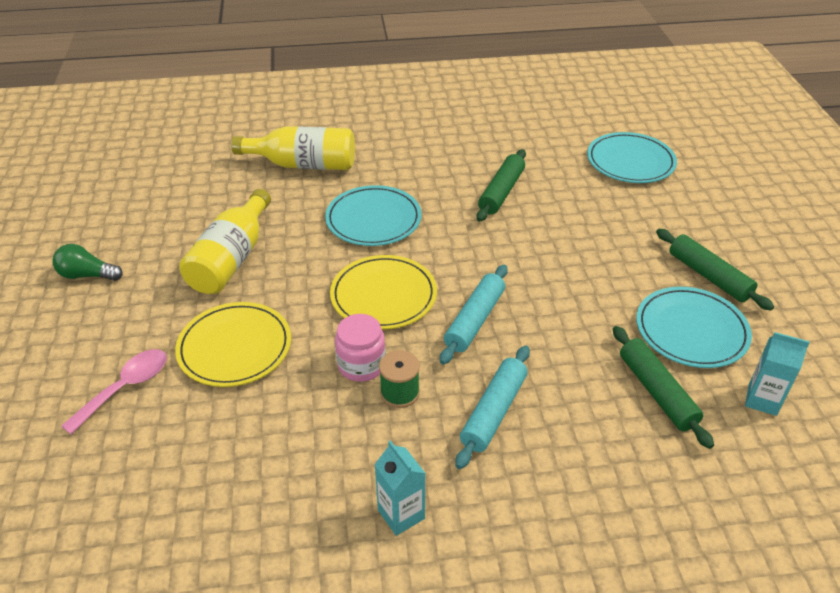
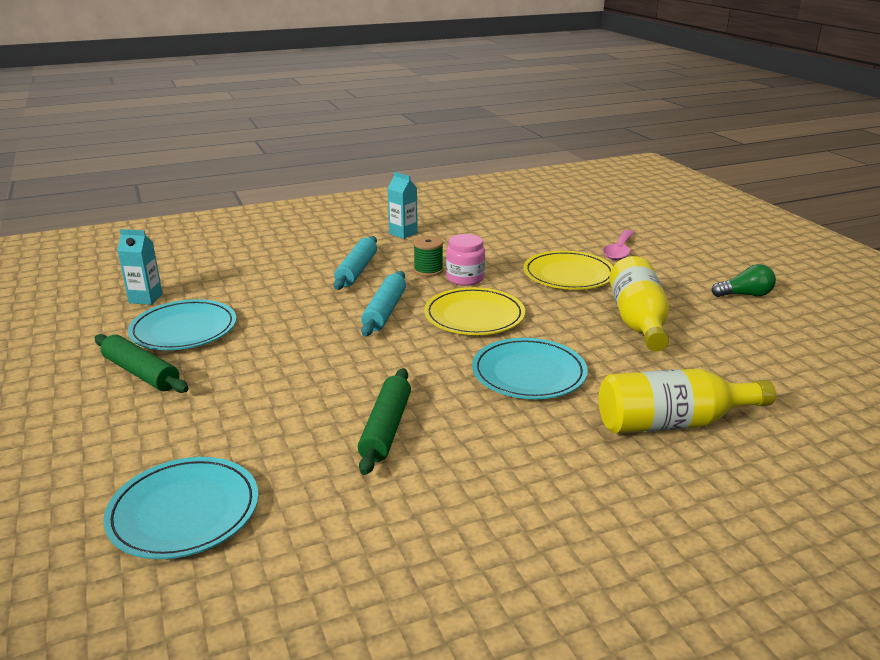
camera: 165 degrees right, 15 degrees down
(656, 392) = (230, 293): green rolling pin -> none

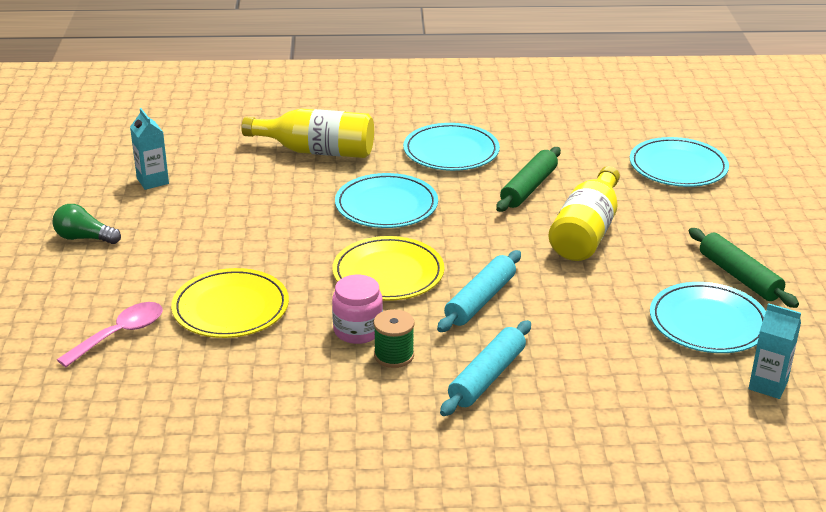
camera: 160 degrees left, 5 degrees up
(403, 233) = (382, 451): turquoise carton -> turquoise carton (152, 181)
(512, 462) = (451, 151): none -> turquoise plate
(638, 321) = (233, 232): yellow bottle -> yellow bottle (586, 232)

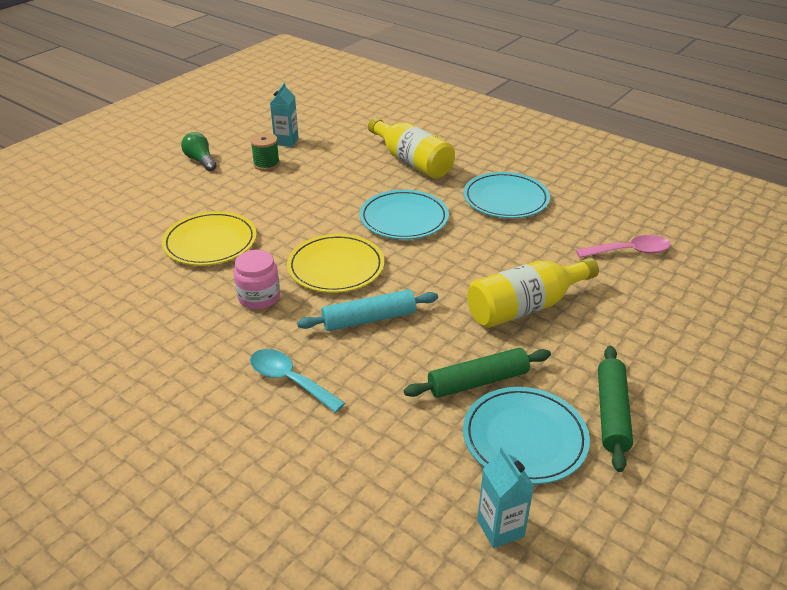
camera: 40 degrees right, 5 degrees up
(120, 334) = (131, 228): pink spoon -> pink spoon (629, 252)
(394, 355) = (255, 328): green spool -> green spool (266, 164)
(487, 377) = (290, 380): turquoise rolling pin -> turquoise spoon
(528, 188) = (527, 251): green rolling pin -> green rolling pin (478, 382)
(678, 167) = (685, 290): turquoise plate -> none

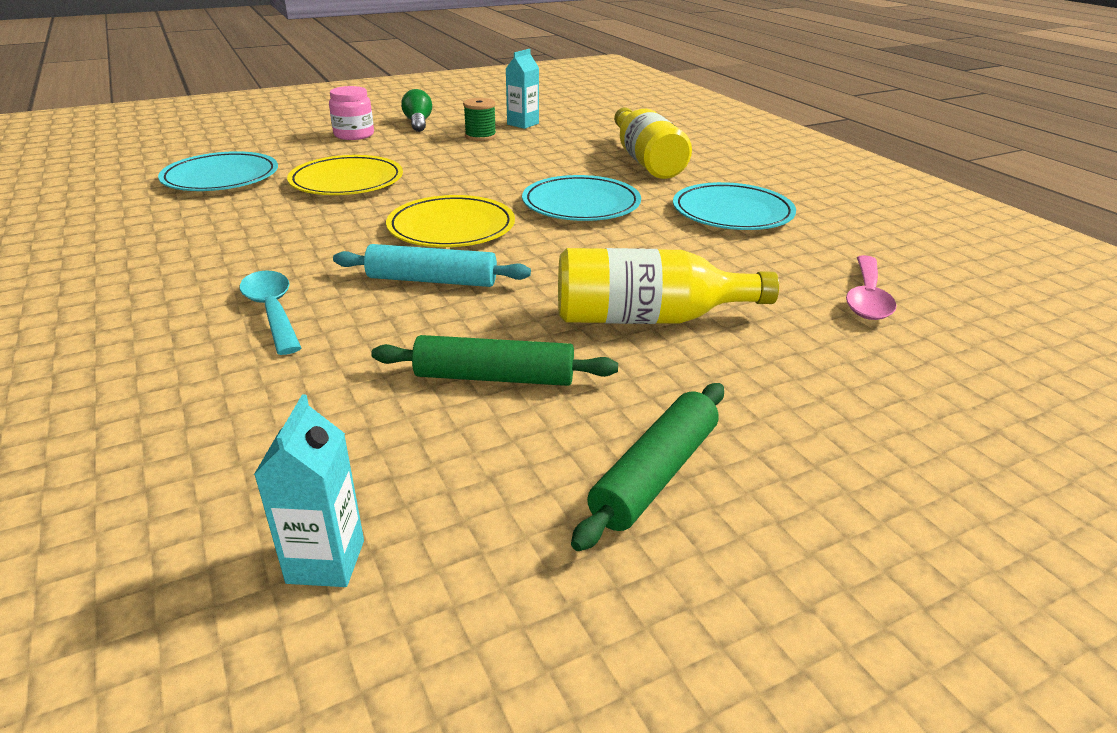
camera: 25 degrees right, 5 degrees down
(259, 297) = (336, 233): pink jar -> pink jar (354, 135)
(524, 438) = (488, 461): turquoise plate -> turquoise plate (221, 177)
(629, 252) = (866, 298): pink spoon -> pink spoon turned 90 degrees clockwise

